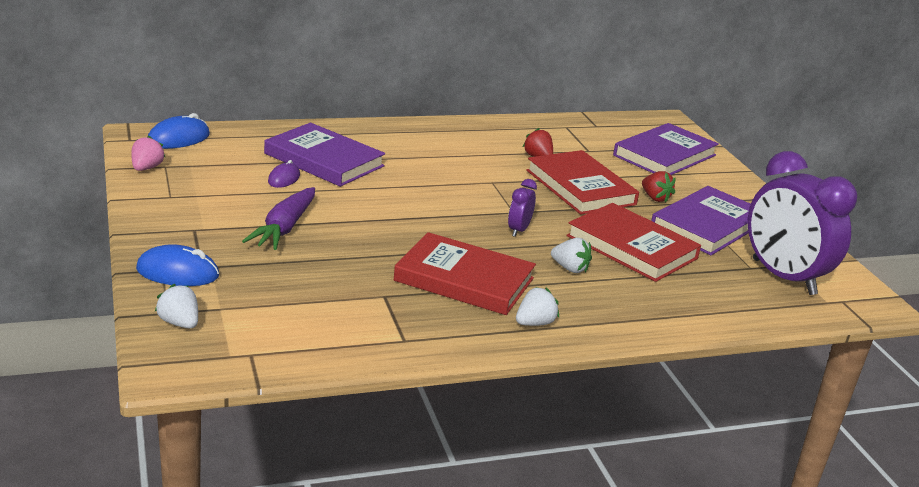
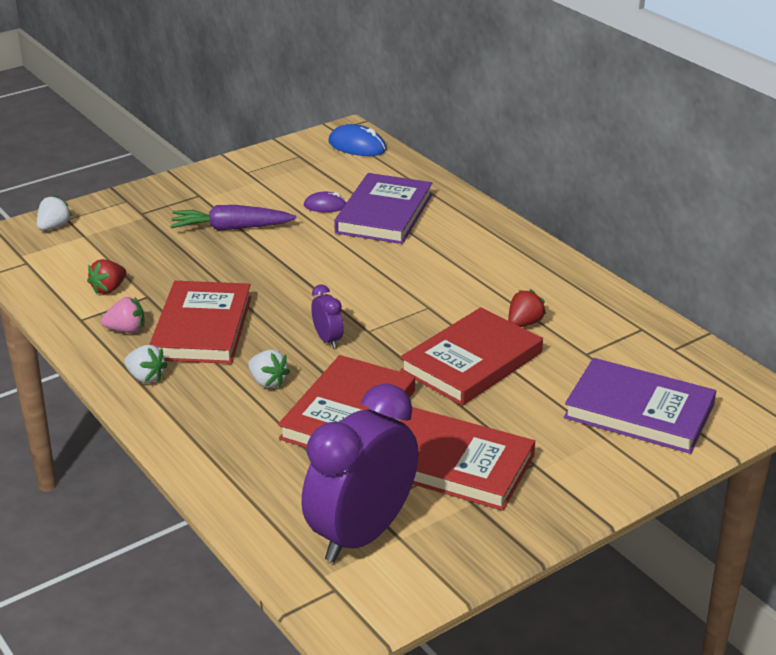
camera: 75 degrees right, 5 degrees up
(146, 168) = (287, 150): pink strawberry -> pink strawberry (126, 330)
(177, 273) = (125, 207): blue mouse -> none
(518, 230) = (328, 340): purple clock -> purple clock turned 60 degrees clockwise
(570, 268) = (268, 382): white strawberry -> white strawberry turned 60 degrees counterclockwise
(655, 198) = (495, 417): red strawberry -> red strawberry (109, 289)
(707, 225) = (455, 464): purple book -> red book

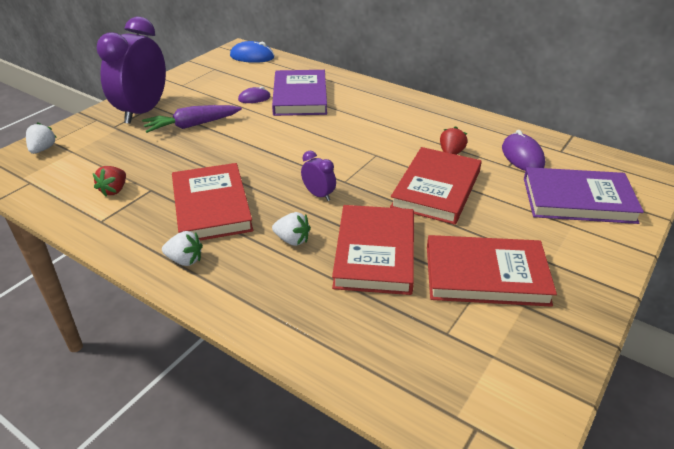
camera: 20 degrees left, 5 degrees up
(126, 330) = (146, 222): pink strawberry -> none
(361, 535) = (460, 362): purple clock -> purple clock (143, 112)
(614, 346) = (522, 156): none -> purple mouse

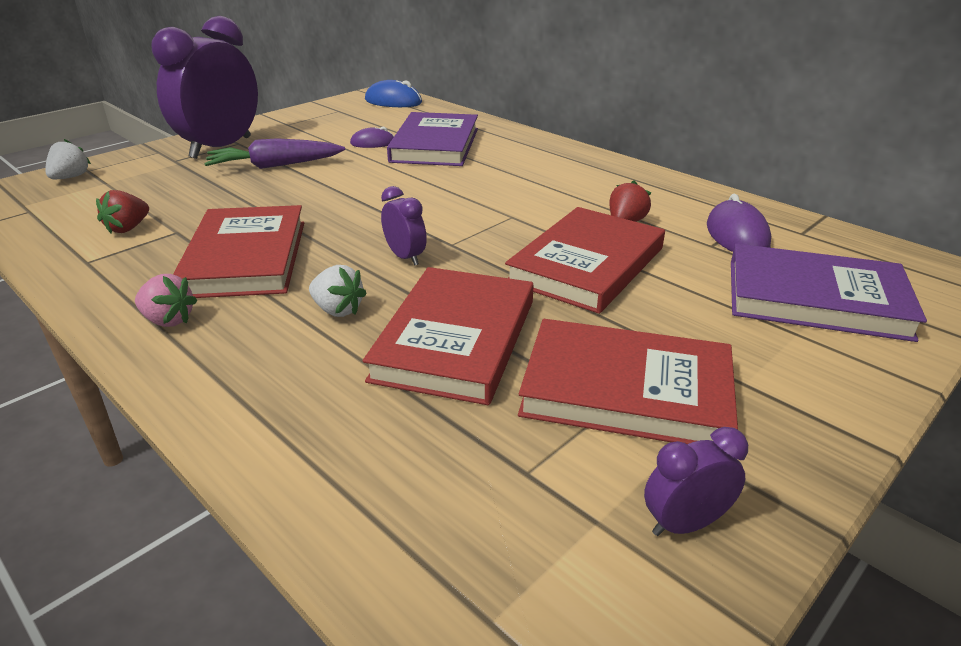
camera: 10 degrees right, 5 degrees down
(185, 260) = (168, 320): white strawberry -> pink strawberry
(538, 351) = (685, 524): none -> purple clock

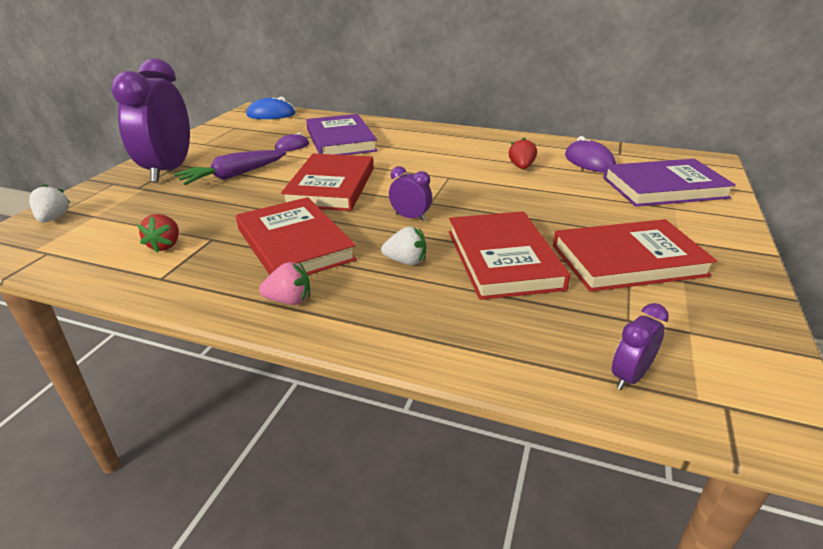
camera: 25 degrees left, 0 degrees up
(586, 265) = (527, 196): red book -> red book (331, 186)
(685, 524) = (729, 318): purple clock -> purple clock (629, 376)

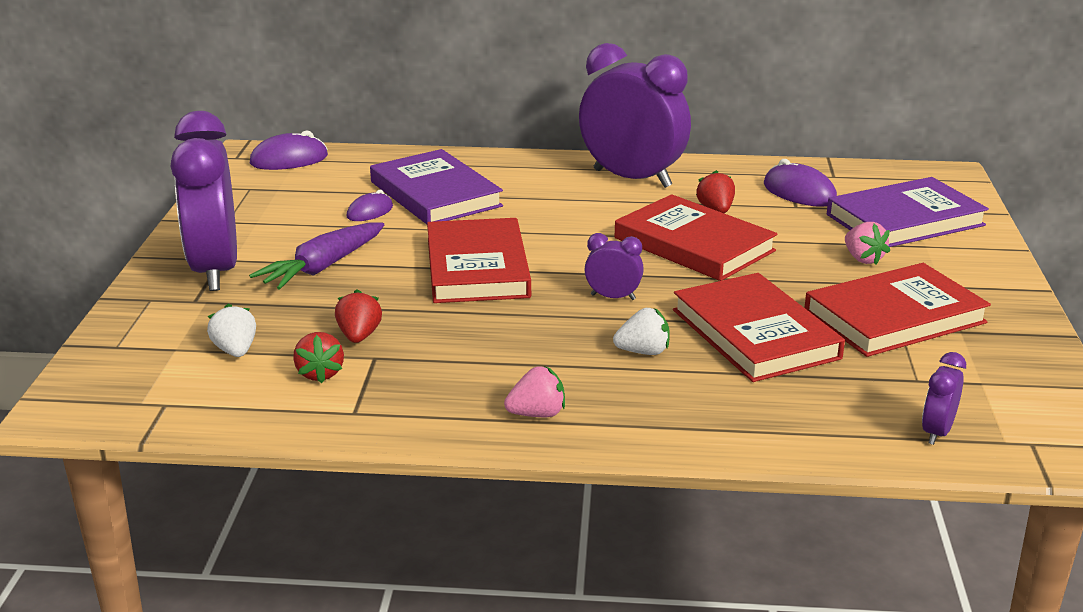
camera: 15 degrees left, 5 degrees down
(53, 218) = (118, 359): white strawberry -> white strawberry (235, 351)
(215, 223) = (359, 336): none -> red strawberry
(271, 114) = (289, 160): blue mouse -> purple mouse
(294, 244) = (490, 349): red book -> red book (694, 244)
(474, 142) = (632, 178): none -> purple clock
(619, 212) = (863, 259): none -> pink strawberry

